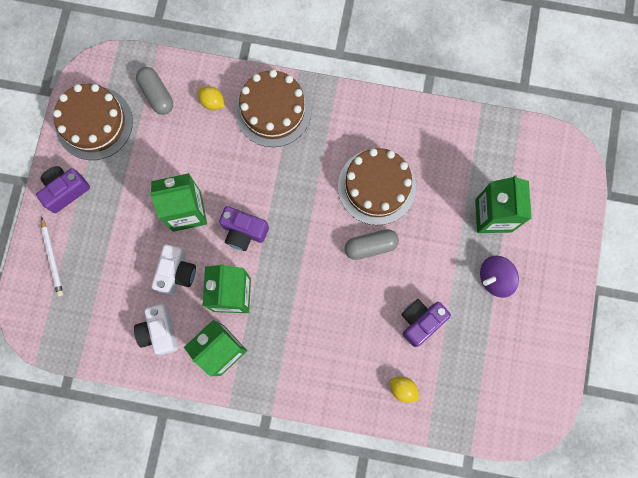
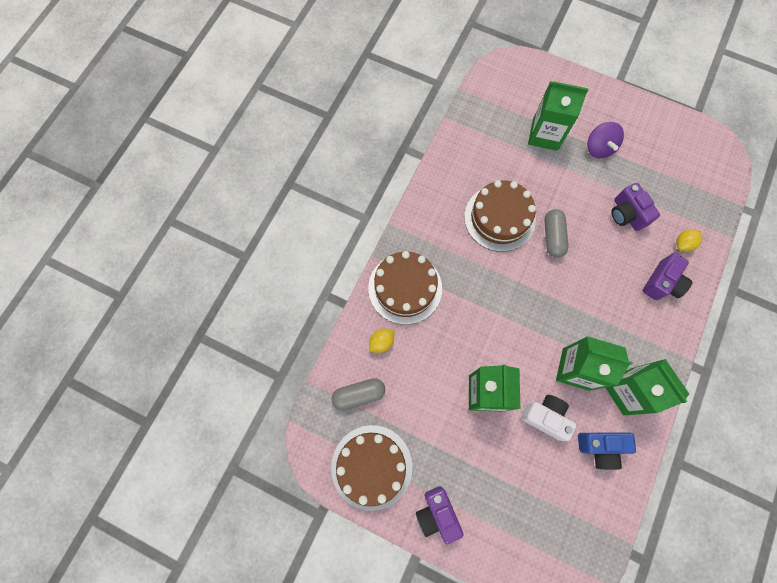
camera: 75 degrees left, 5 degrees down
(52, 258) = (506, 544): white pencil -> none
(159, 331) = (600, 447): white camera -> blue camera
(244, 232) = (517, 343): purple camera -> purple camera (662, 283)

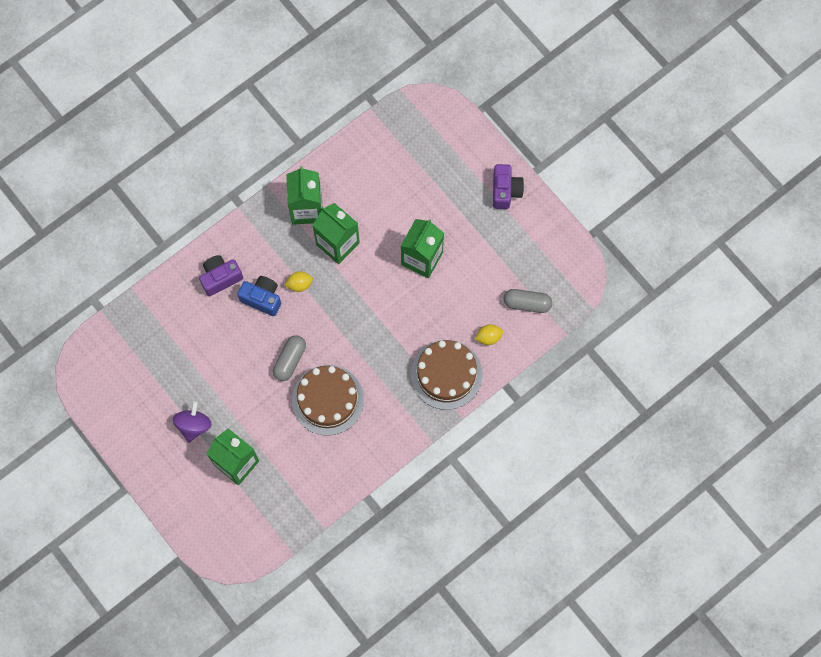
camera: 155 degrees left, 0 degrees up
(371, 467) = (541, 245): brown cake -> none
(545, 417) = (384, 219): white camera -> none
(600, 447) = (353, 179): blue camera -> blue camera (262, 298)
(627, 214) = (210, 350): purple camera -> none
(683, 244) = (179, 302): yellow lemon -> yellow lemon (299, 284)

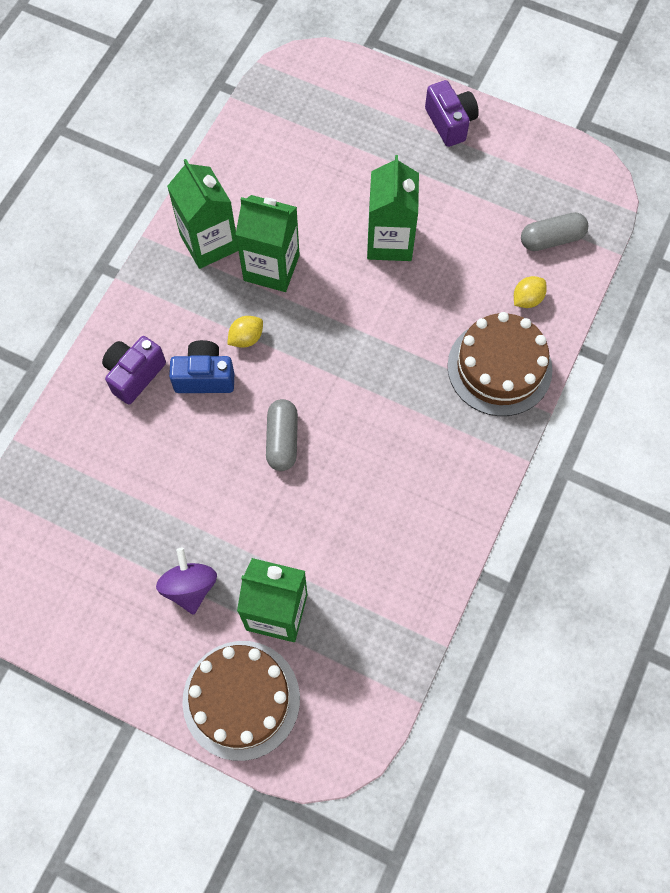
camera: 25 degrees left, 5 degrees down
(328, 400) = (360, 469): brown cake -> brown cake (241, 699)

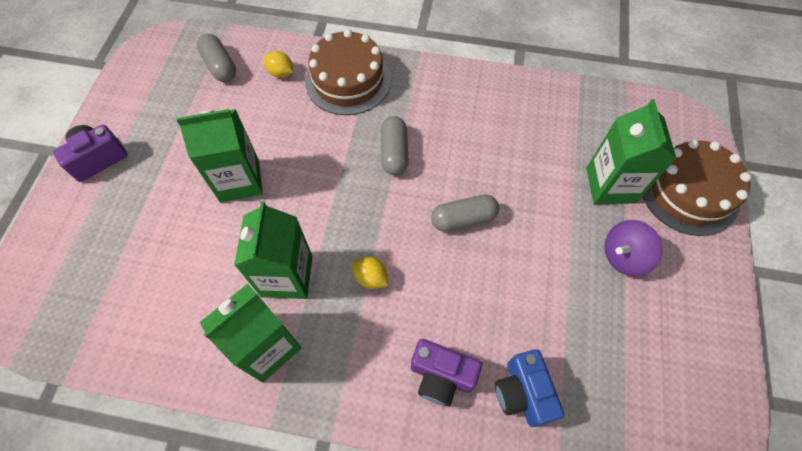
camera: 105 degrees left, 5 degrees down
(204, 377) = (422, 304): blue camera -> blue camera (522, 393)
(384, 393) = (394, 152): none -> grey capsule

